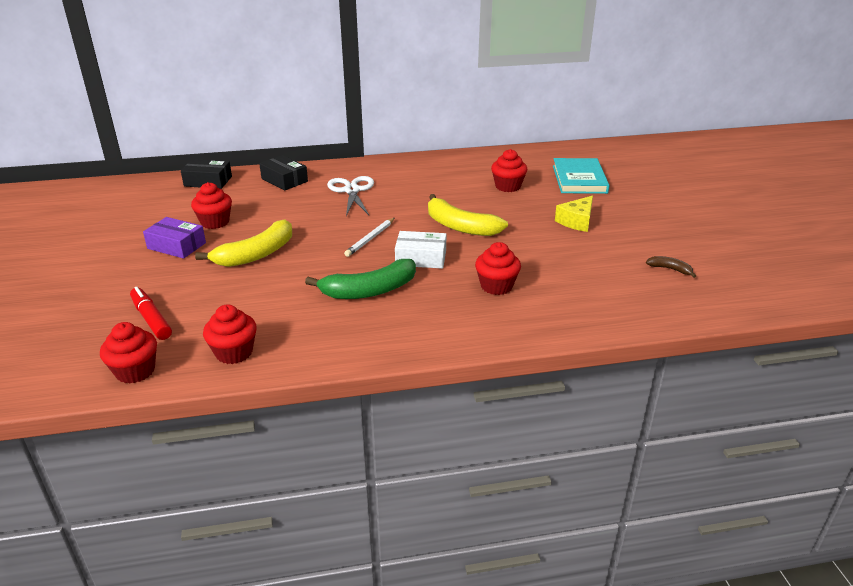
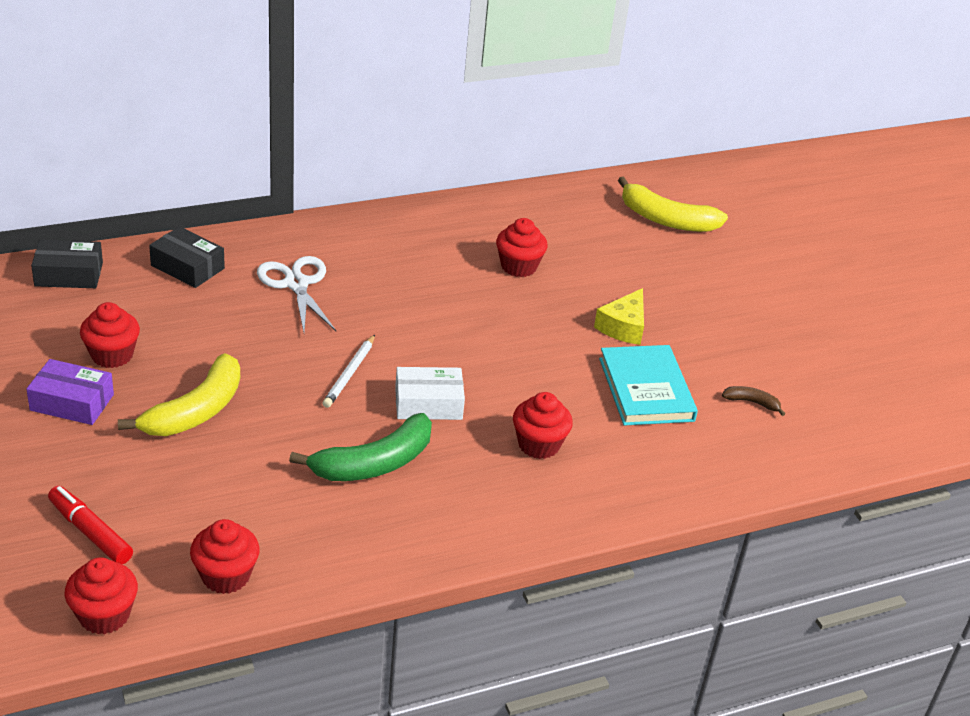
camera: 15 degrees left, 5 degrees up
(460, 226) = (468, 344): yellow banana -> yellow banana (666, 219)
(579, 179) = (615, 248): turquoise book -> turquoise book (646, 389)

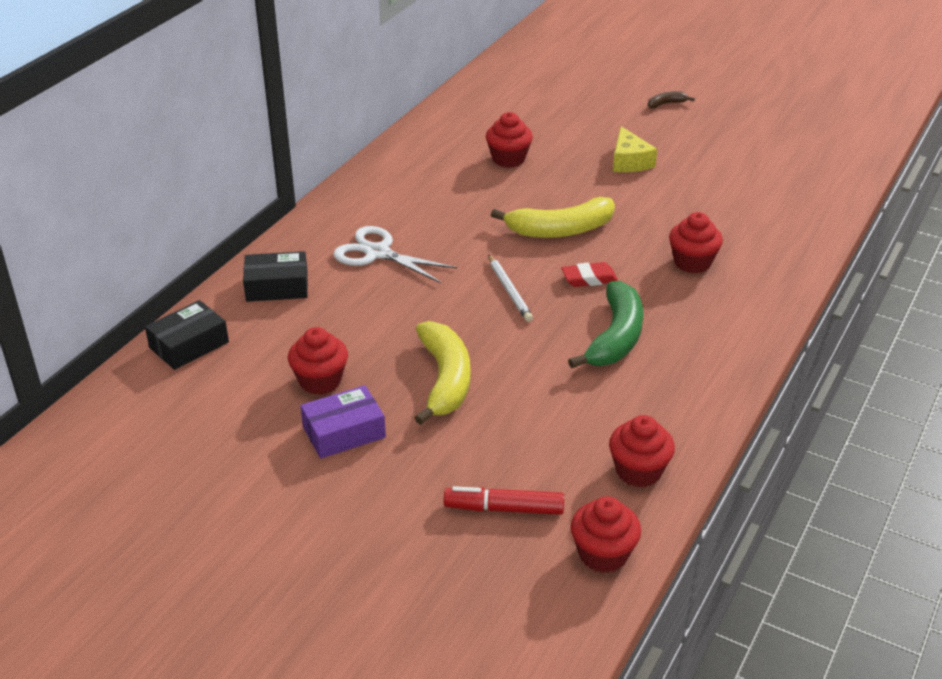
camera: 35 degrees left, 0 degrees up
(428, 403) = (589, 278): white box -> red eraser
(646, 389) = (700, 192): turquoise book -> none
(666, 219) = (552, 81): yellow banana -> yellow banana (560, 230)
(752, 402) = (766, 165): brown banana -> brown banana (666, 104)

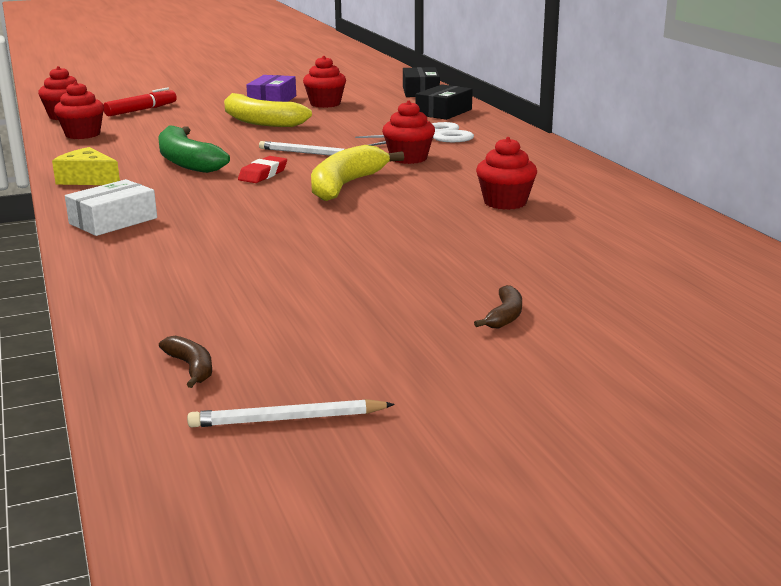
camera: 130 degrees right, 15 degrees down
(629, 161) = (403, 245): yellow cheese -> yellow cheese (88, 179)
(692, 262) = (196, 208): red cupcake -> red cupcake (408, 158)
(762, 280) = (113, 221): none -> white box
(821, 111) = (287, 419): none -> white pencil
(832, 148) = (191, 368): none -> brown banana

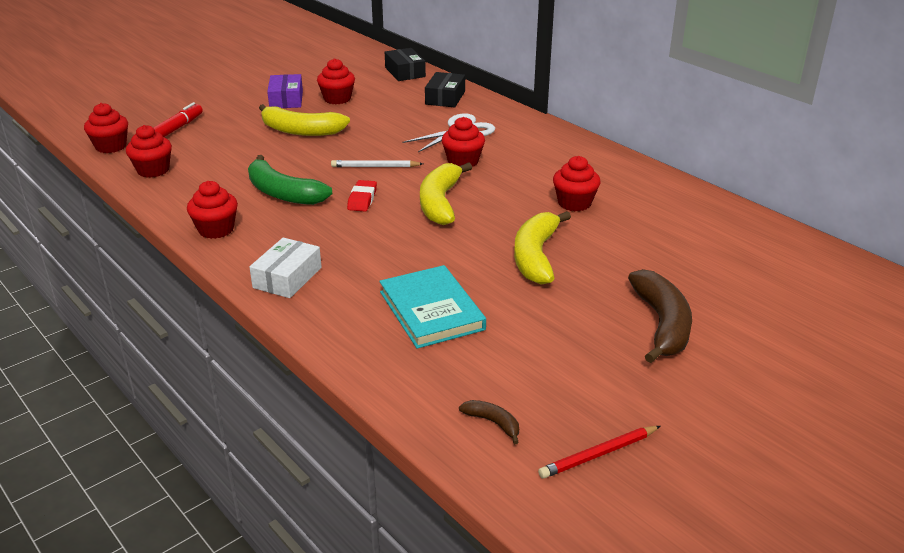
camera: 20 degrees left, 10 degrees up
(88, 179) = (216, 229): yellow cheese -> red cupcake
(234, 265) = (431, 310): none -> turquoise book
(287, 419) = (598, 454): white pencil -> red pencil
(408, 239) = (536, 256): none -> yellow banana
(505, 316) = (662, 324): brown banana -> brown banana, size x2.17

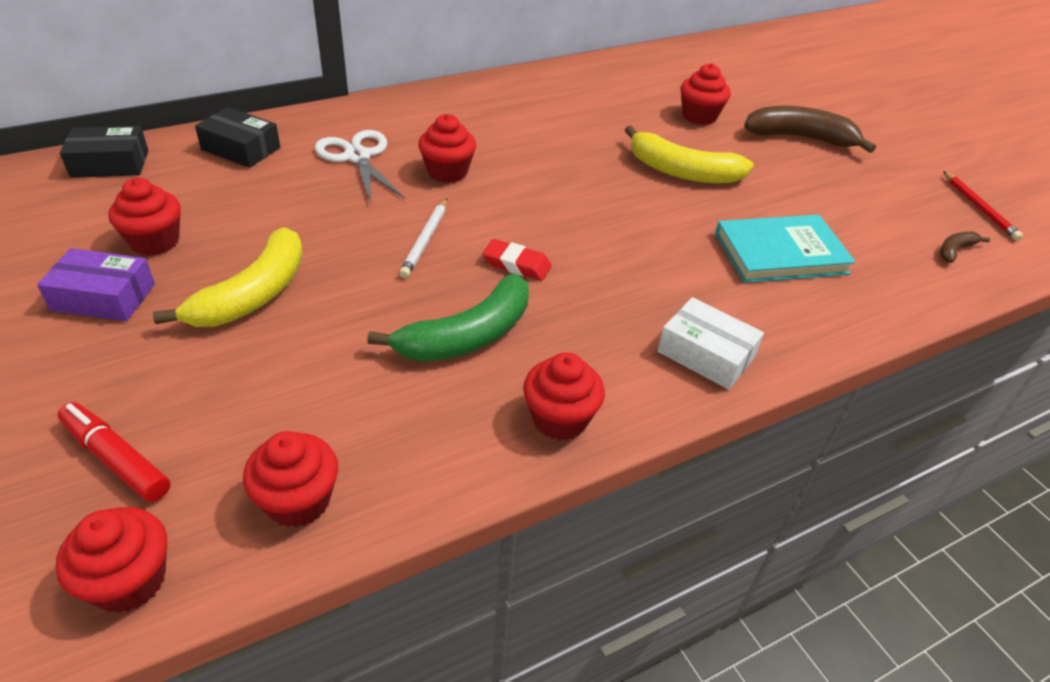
camera: 80 degrees left, 10 degrees up
(440, 202) = (547, 207): yellow banana -> none
(574, 203) = (579, 127): red cupcake -> red cupcake (699, 116)

